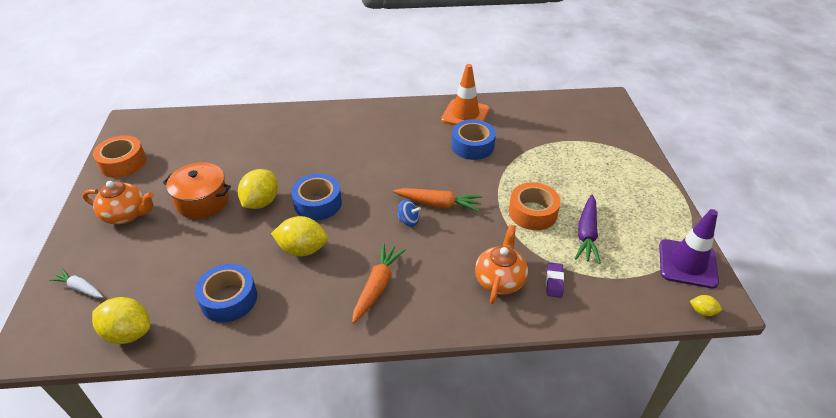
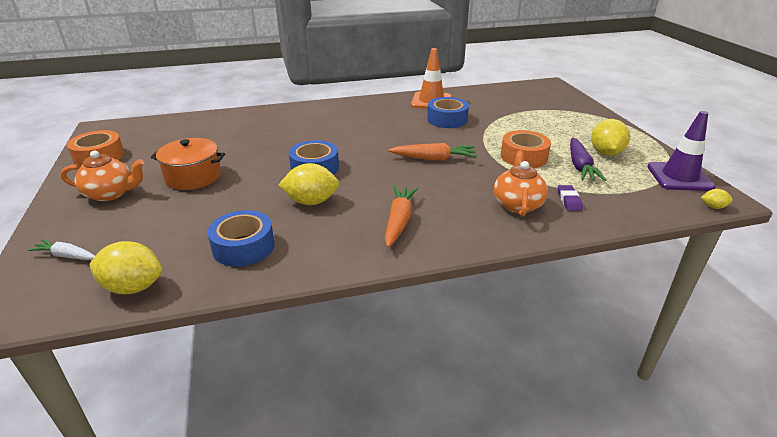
camera: 10 degrees left, 10 degrees down
(261, 202) = (256, 172): yellow lemon -> yellow lemon (605, 153)
(408, 221) = (410, 172): blue spinning top -> none

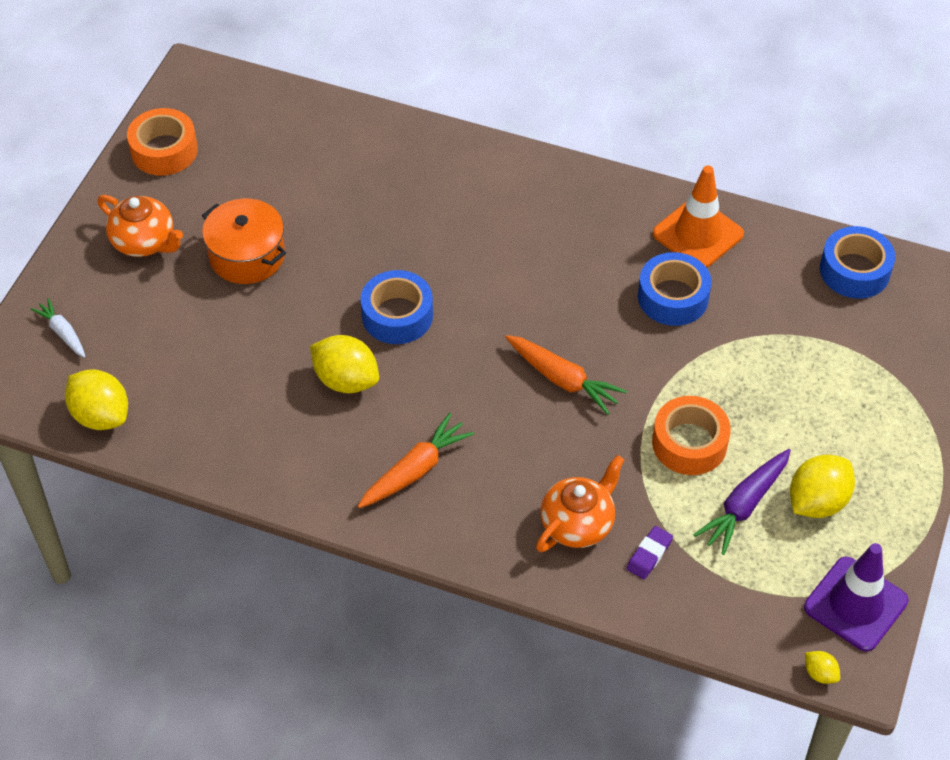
camera: 35 degrees right, 20 degrees up
(243, 247) = (228, 416): blue tape -> blue tape (854, 271)

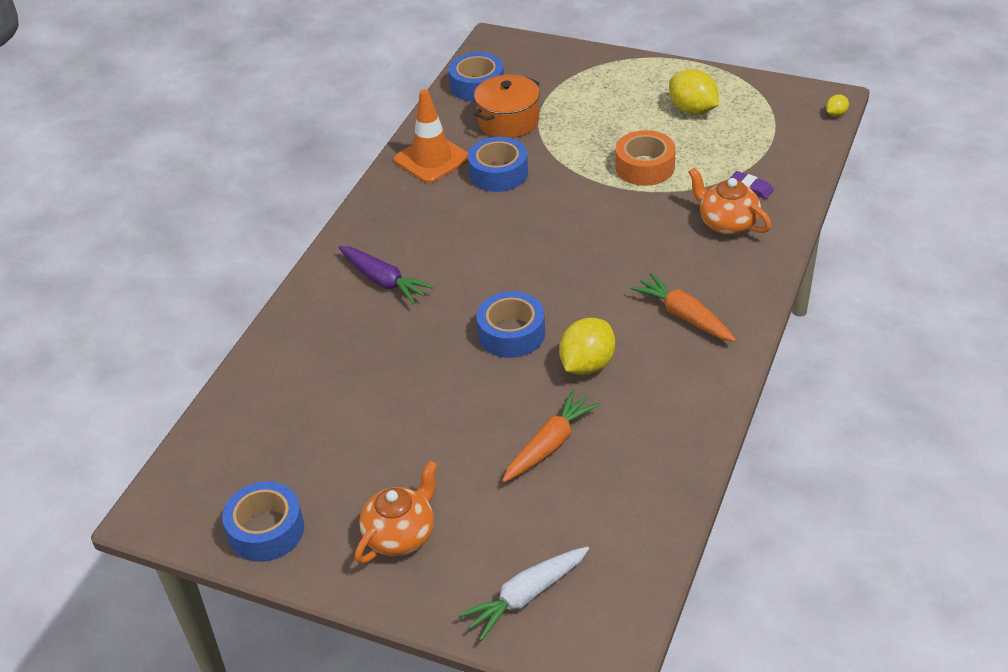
camera: 85 degrees left, 10 degrees down
(62, 332) = (526, 597): white carrot -> white carrot, size x1.56
(101, 415) = (637, 549): yellow lemon -> none
(164, 150) = (266, 530): orange tape -> blue tape
(247, 256) = (428, 447): orange pot -> orange pot (508, 121)
(563, 379) = (584, 232): orange carrot -> orange carrot (550, 444)
(744, 506) = (700, 142): purple carrot -> purple carrot (384, 281)
(855, 604) = (776, 97): purple traffic cone -> none

